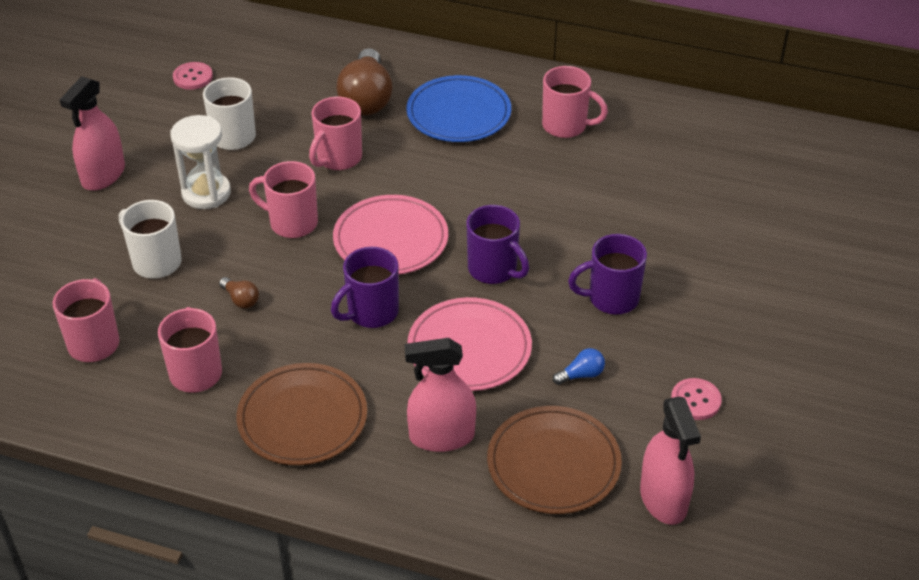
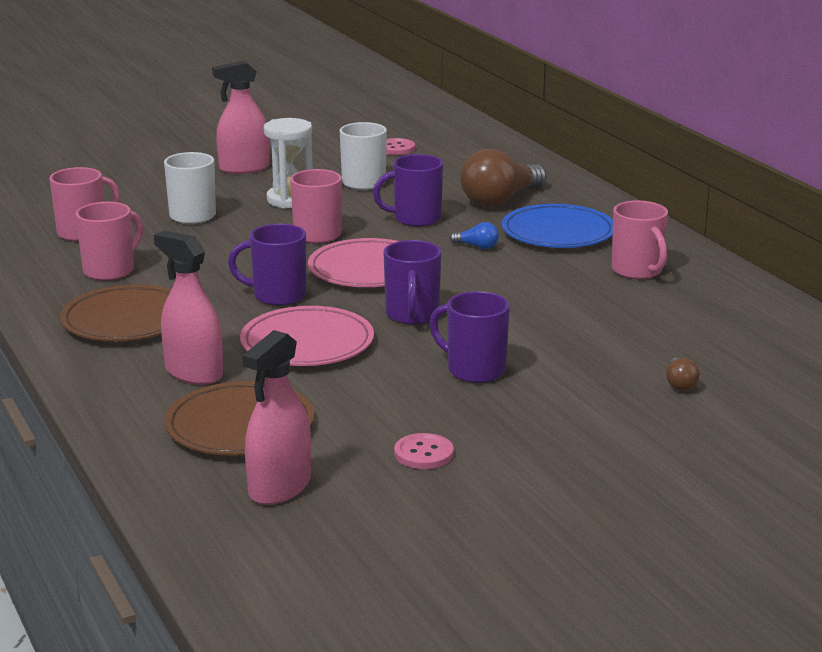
camera: 45 degrees right, 20 degrees down
(241, 299) = (207, 253): brown light bulb -> brown light bulb (680, 384)
(338, 158) = (415, 219): pink mug -> purple mug
(581, 375) = (361, 395): blue light bulb -> blue light bulb (477, 246)

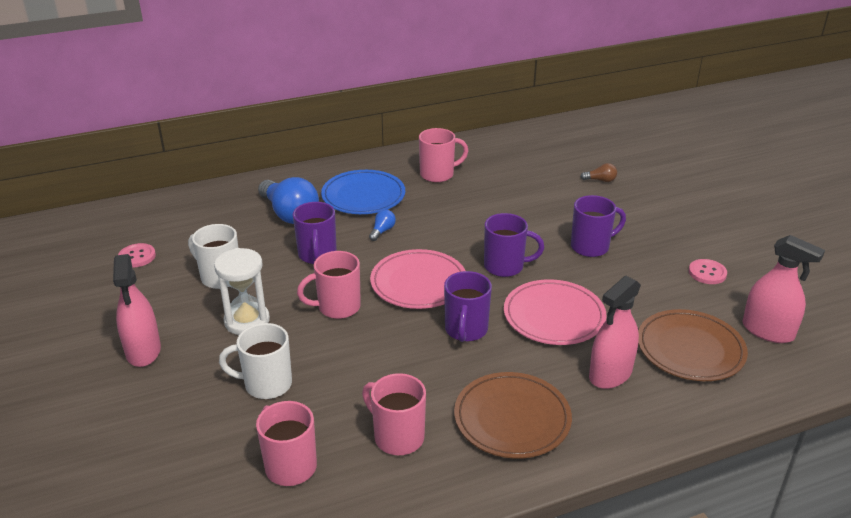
camera: 85 degrees left, 10 degrees up
(474, 370) = (591, 247): purple mug -> purple mug turned 150 degrees counterclockwise
(500, 200) = (289, 214): brown light bulb -> blue light bulb

